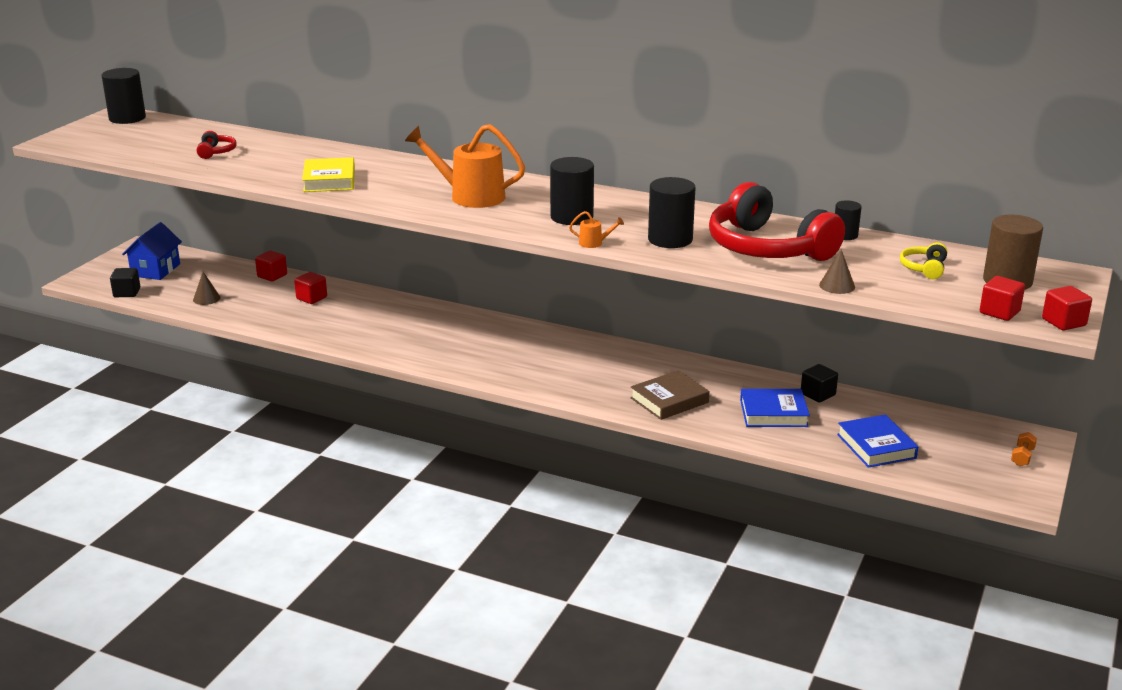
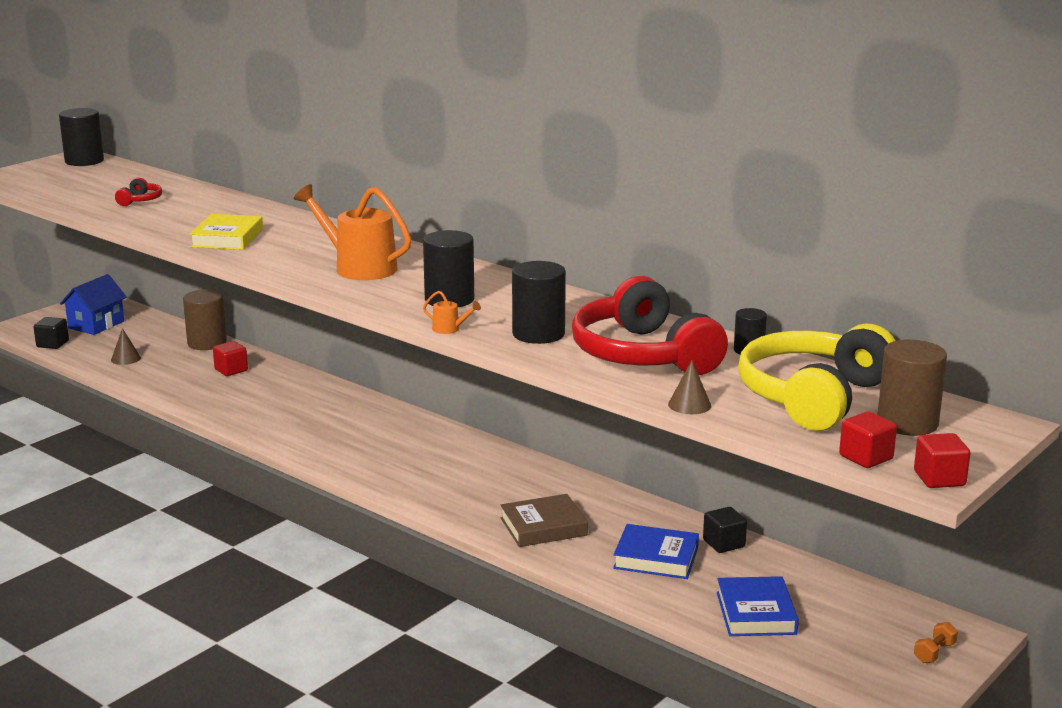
camera: 15 degrees right, 5 degrees down
(272, 276) = (207, 343): red cube -> brown cylinder
(924, 268) = (814, 397): yellow headphones -> yellow headphones, size x2.47

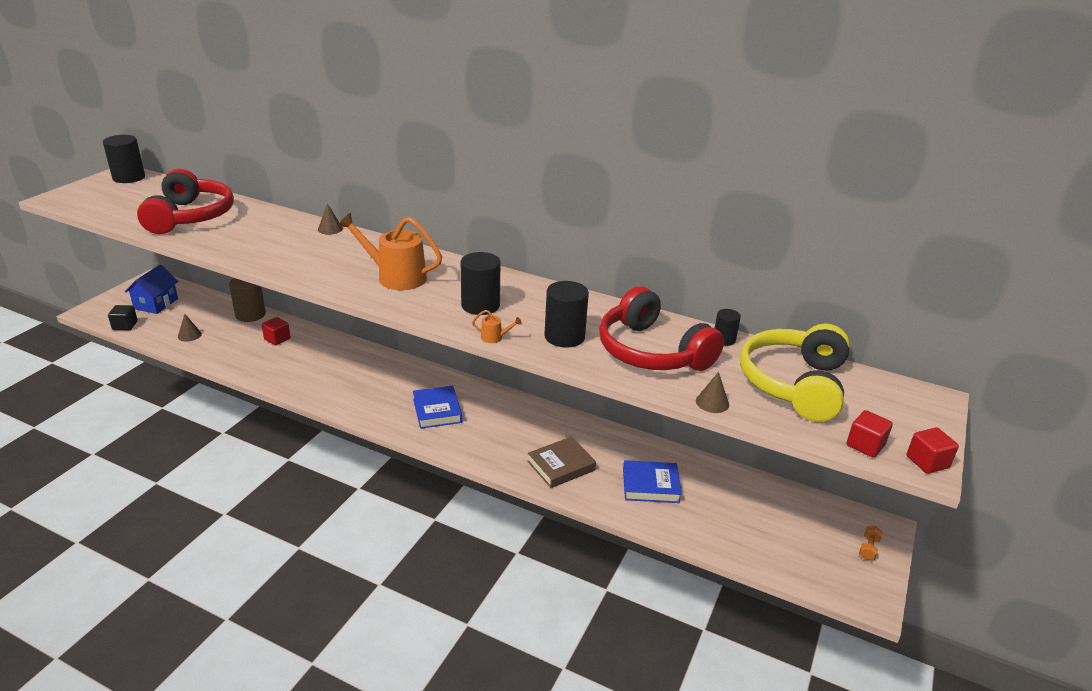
camera: 15 degrees left, 10 degrees up
(140, 200) = (190, 217): red headphones -> red headphones, size x2.47
(227, 238) = (277, 252): yellow book -> none
(302, 219) = (330, 229): none -> brown cone
(724, 544) = (691, 466): black cube -> none
(756, 613) = (738, 529): blue book -> blue book (437, 410)
(907, 423) = (872, 404): brown cylinder -> none

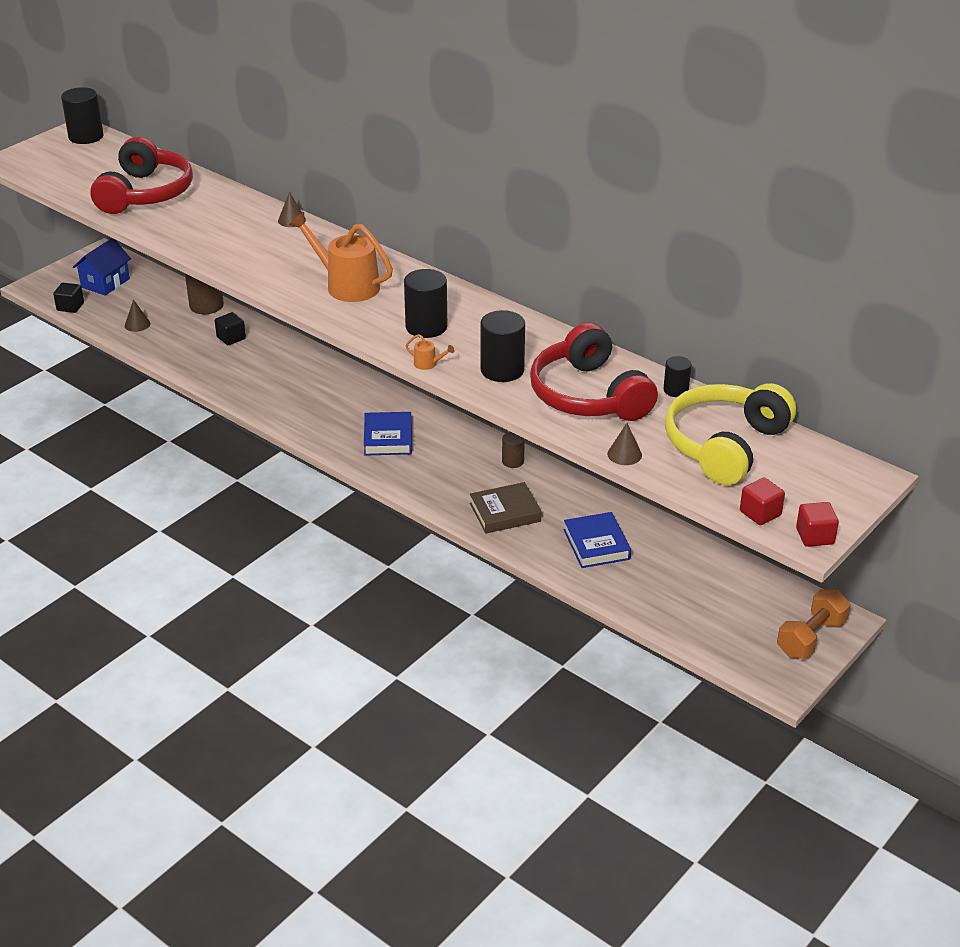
camera: 15 degrees right, 5 degrees up
(277, 339) = (231, 338): red cube -> black cube
(551, 419) = (513, 461): none -> brown cylinder
(650, 485) = (596, 544): blue book -> blue book turned 60 degrees clockwise
(868, 549) = (811, 638): orange dumbbell -> orange dumbbell, size x2.03

